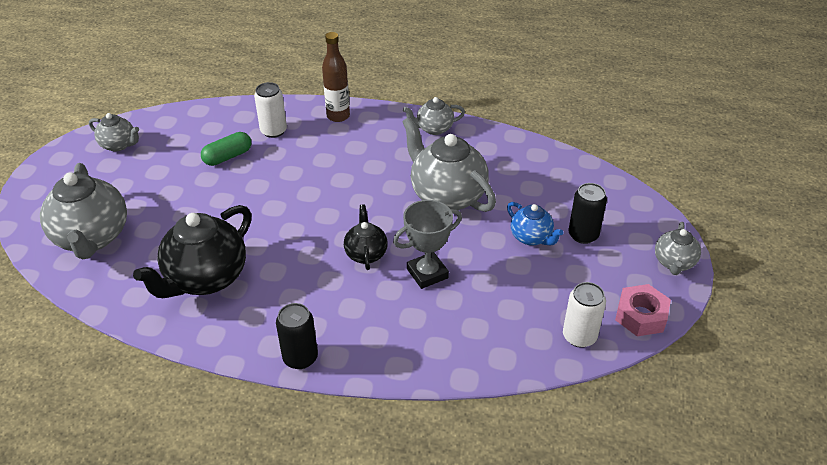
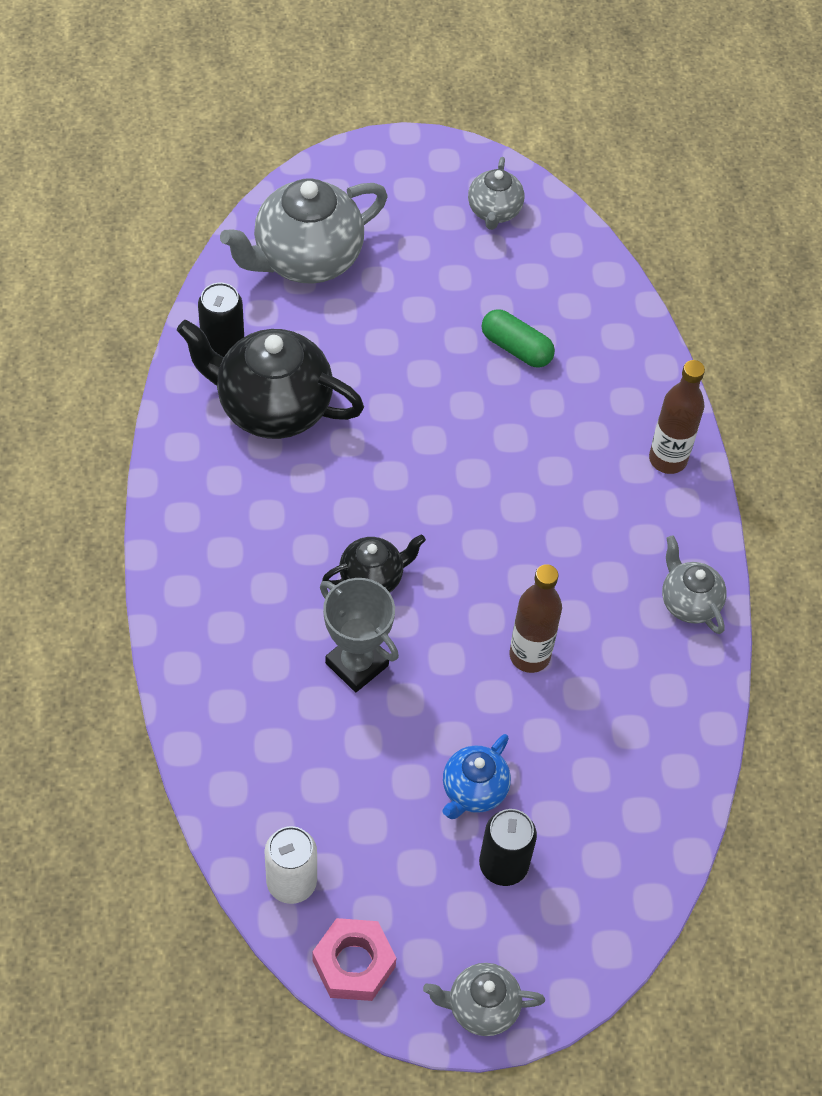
camera: 70 degrees right, 15 degrees up
(273, 131) = (597, 385): white can -> none
(300, 358) = (170, 553): black can -> black can (223, 347)
(447, 196) = (529, 655): grey teapot -> brown bottle

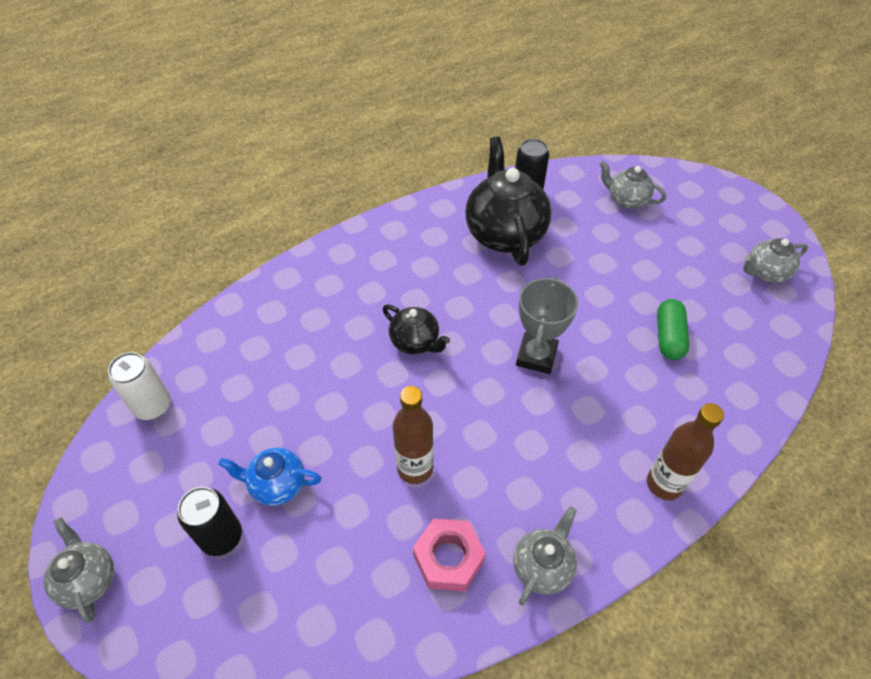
camera: 65 degrees right, 5 degrees down
(306, 259) = (626, 200): grey teapot -> grey teapot, size x0.53
(354, 964) = (100, 473): pink nut -> pink nut (448, 558)
(357, 664) = (342, 364): grey trophy -> grey trophy (536, 356)

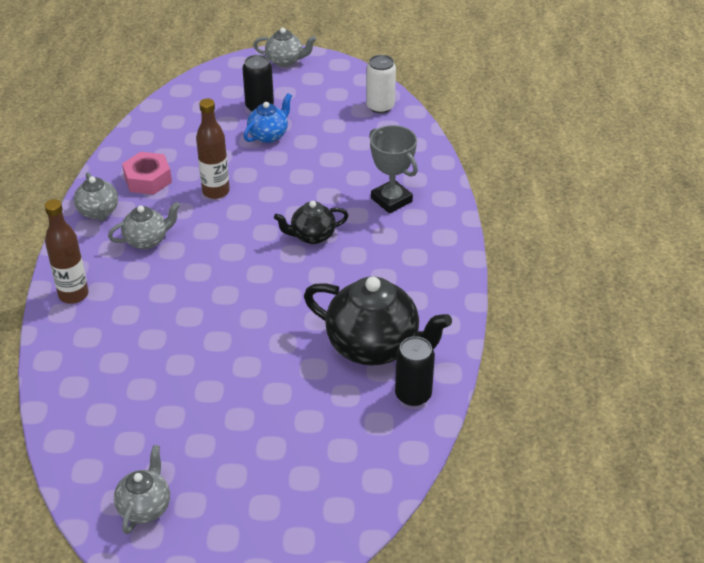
camera: 125 degrees right, 10 degrees down
(536, 356) = (232, 292): grey trophy -> grey trophy (391, 200)
(626, 200) = (334, 469): grey teapot -> grey teapot (147, 240)
(668, 337) = (164, 380): green capsule -> none

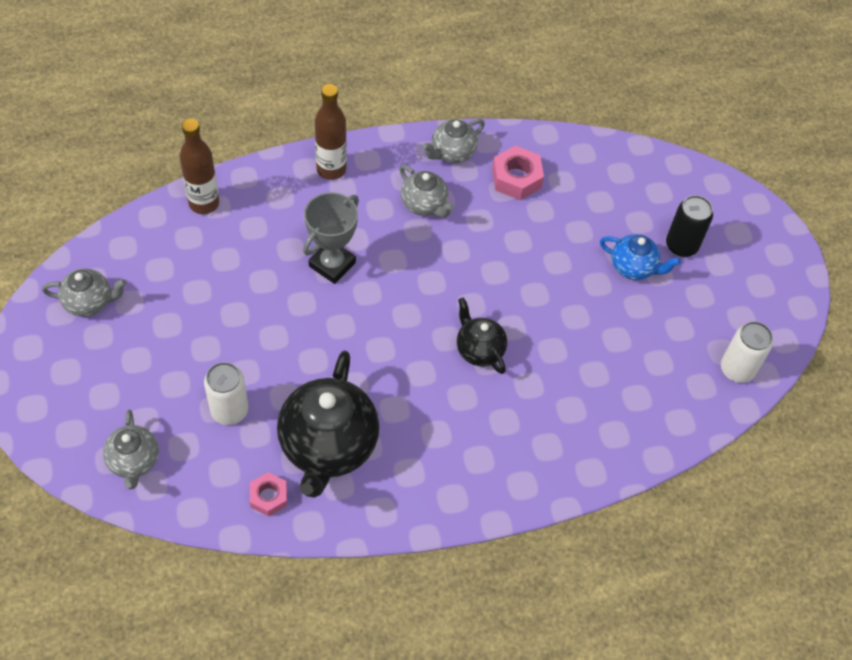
camera: 70 degrees right, 15 degrees up
(216, 191) = (519, 243): brown bottle -> brown bottle (204, 203)
(285, 61) = (781, 249): grey teapot -> grey teapot (134, 461)
(315, 409) = (229, 410): none -> white can
(391, 200) = (567, 416): grey trophy -> grey trophy (332, 264)
(413, 395) = (269, 497): black can -> pink nut

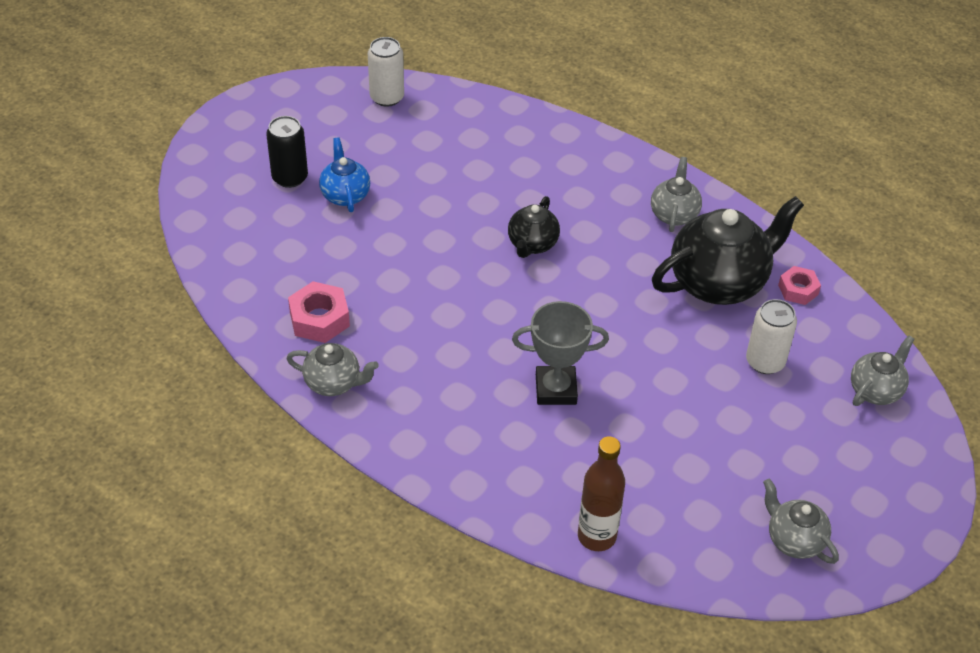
camera: 125 degrees left, 10 degrees down
(331, 169) = (450, 463): brown bottle -> none
(424, 205) = (419, 366): grey teapot -> grey teapot (674, 214)

